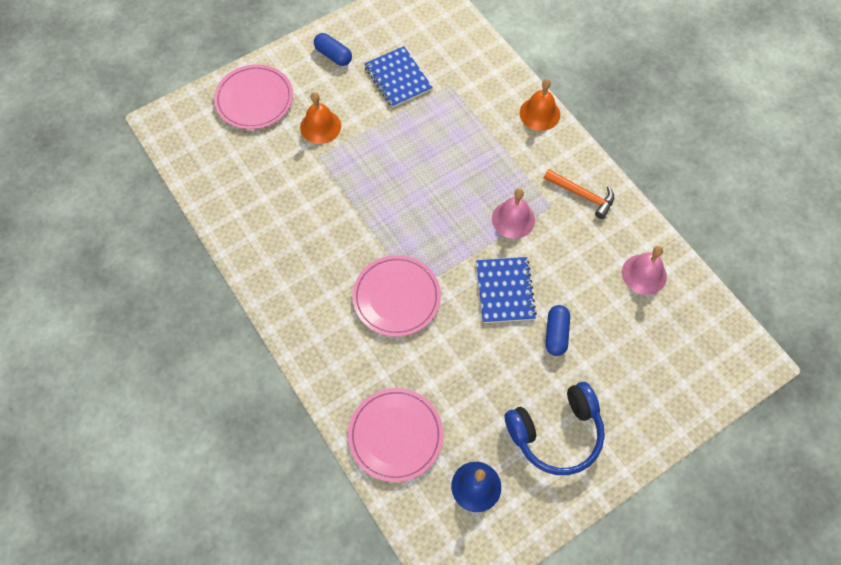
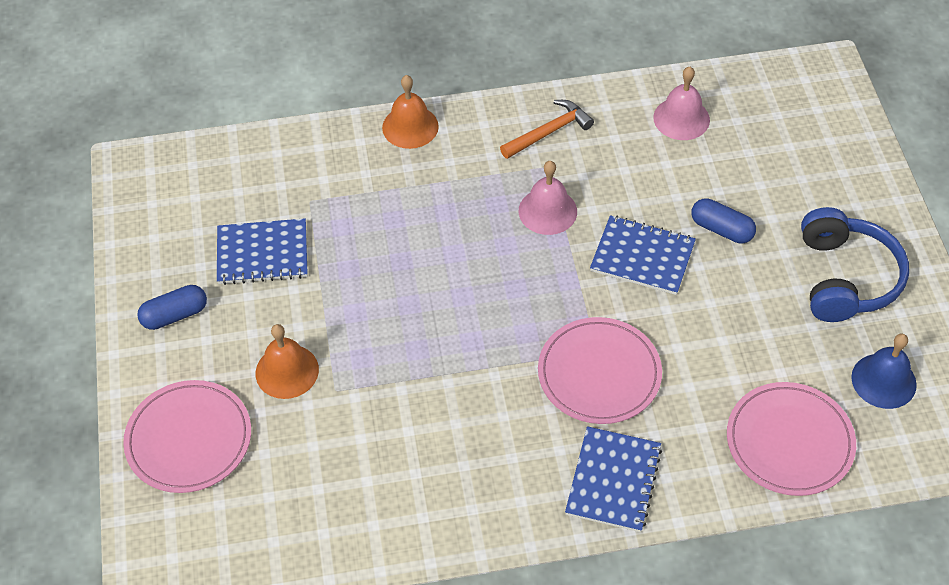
camera: 65 degrees left, 10 degrees down
(319, 334) = (613, 480): none -> blue notebook

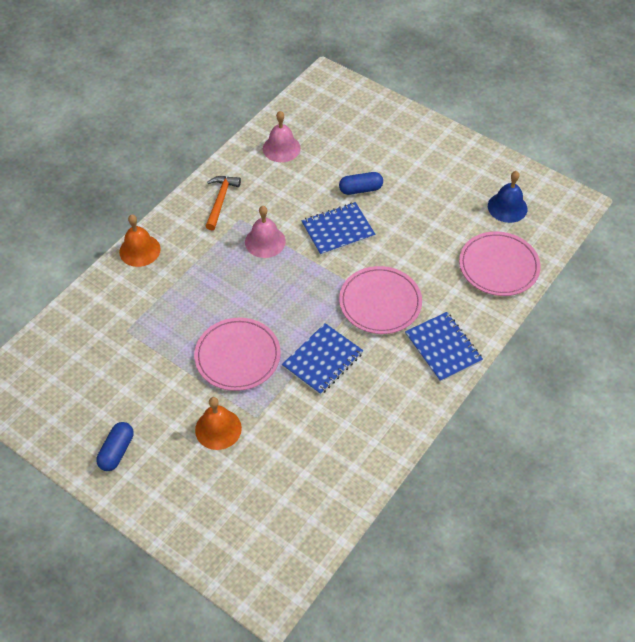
camera: 45 degrees left, 0 degrees up
(189, 439) = (204, 509): pink plate -> pink plate (237, 356)
(262, 253) = (131, 378): blue notebook -> blue notebook (322, 360)
(845, 278) = (441, 172): blue headphones -> none

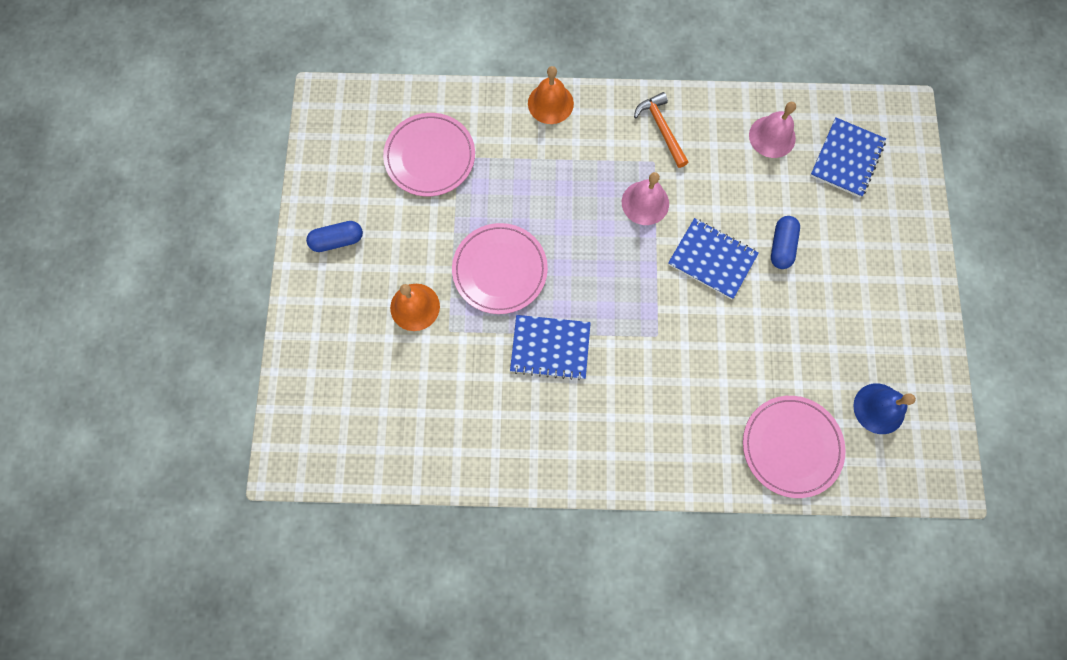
camera: 55 degrees right, 20 degrees up
(220, 201) = (661, 129): orange hammer -> orange hammer turned 90 degrees counterclockwise
(360, 189) = (781, 246): blue capsule -> blue capsule turned 60 degrees clockwise
(380, 302) = (655, 357): pink plate -> pink plate (430, 157)
(443, 348) = (646, 452): blue notebook -> blue notebook (846, 159)

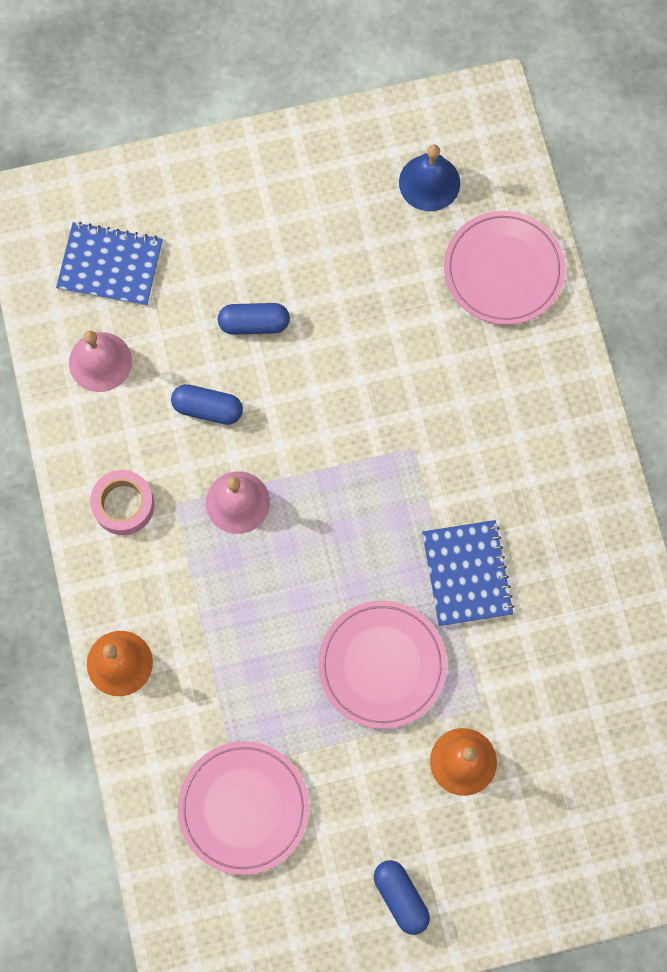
camera: 105 degrees left, 0 degrees up
(661, 129) = (123, 505): orange hammer -> pink tape
(712, 259) = (294, 403): blue notebook -> none
(720, 199) = (207, 409): none -> blue capsule

